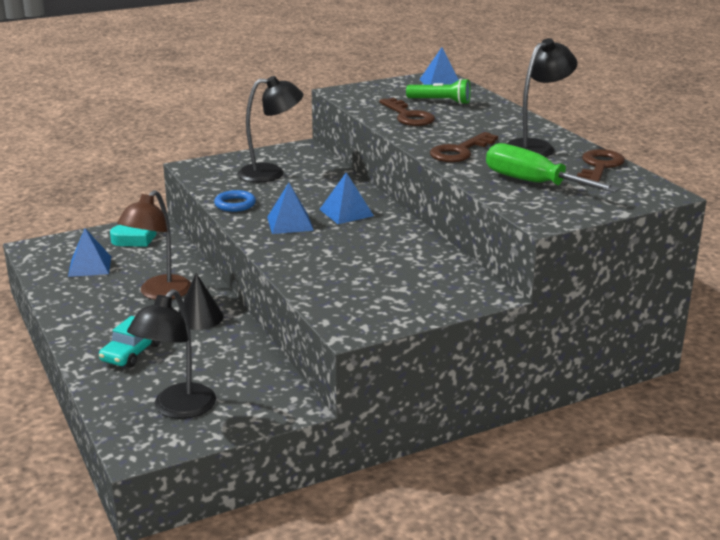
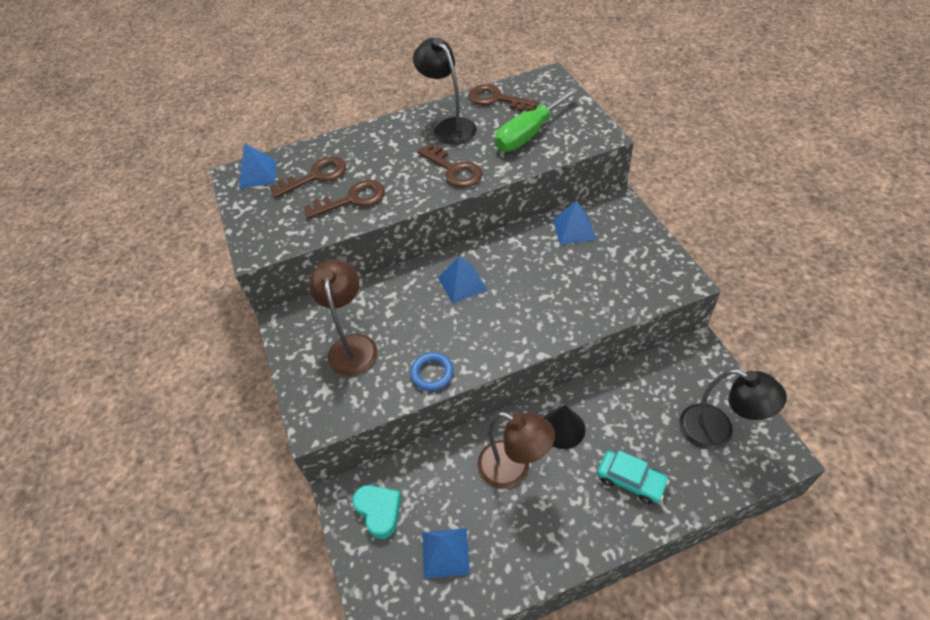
camera: 80 degrees left, 25 degrees up
(271, 173) = (352, 345): black lamp -> brown lamp
(290, 223) = (483, 325): blue pyramid -> blue pyramid (574, 229)
(440, 102) = (316, 176): green flashlight -> brown key

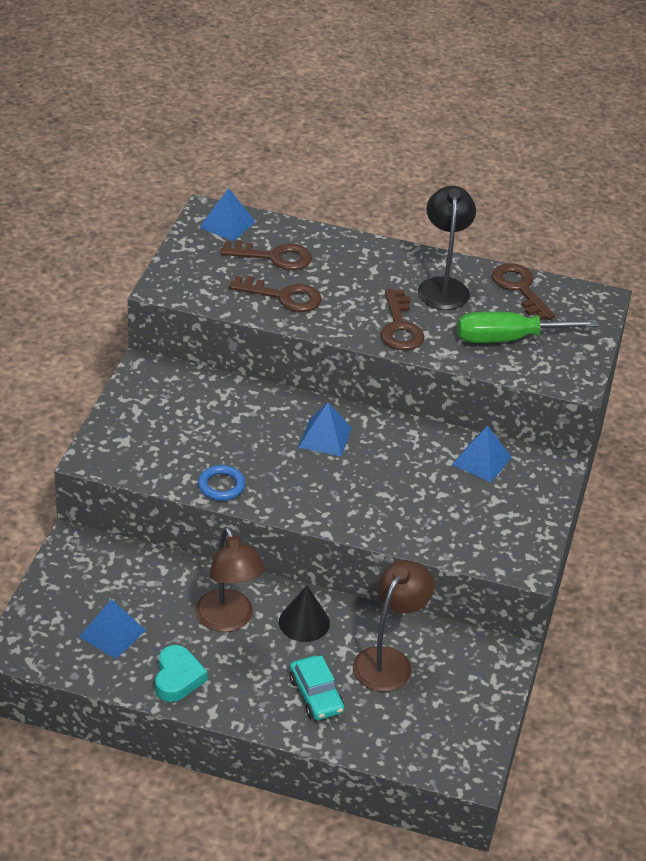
camera: 30 degrees right, 10 degrees down
(352, 345) = (180, 423): brown lamp -> brown lamp (388, 660)
(379, 511) = (91, 572): turquoise heart -> turquoise heart (177, 678)
(717, 431) = (436, 718): black lamp -> none

